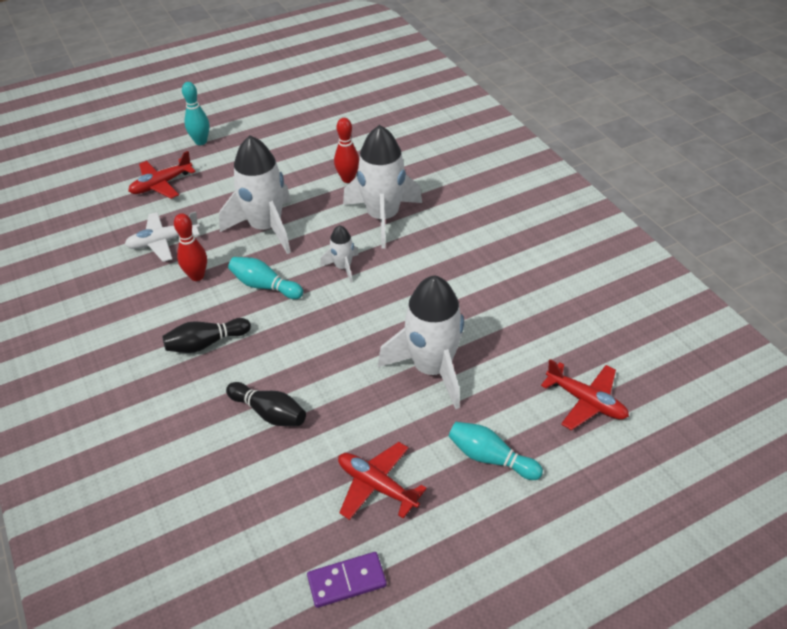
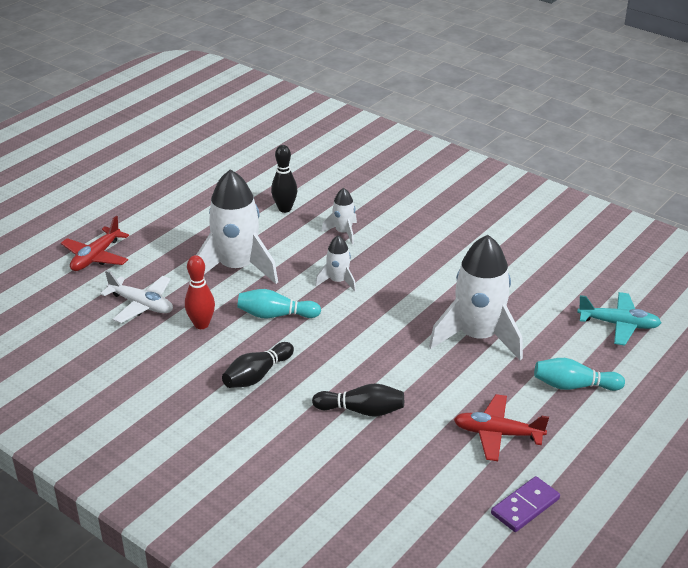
camera: 25 degrees left, 10 degrees down
(163, 241) = (141, 305): white plane -> white plane turned 105 degrees counterclockwise
(201, 141) = (106, 210): turquoise bowling pin -> none
(348, 179) = (285, 209): red bowling pin -> black bowling pin
(383, 217) = (343, 232): white rocket -> white rocket, size x0.48
(586, 401) = (618, 324): red plane -> turquoise plane

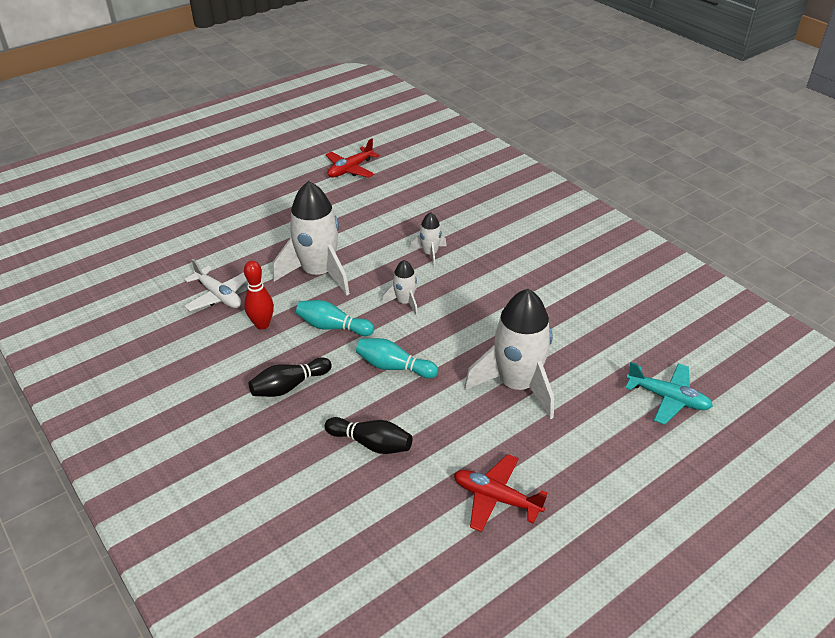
camera: 15 degrees right, 5 degrees up
(96, 257) = (202, 243): red plane -> red plane (350, 169)
(285, 209) = (386, 222): black bowling pin -> none
(525, 506) = (493, 590): purple domino -> none
(573, 386) = (596, 459): turquoise bowling pin -> turquoise bowling pin (394, 367)

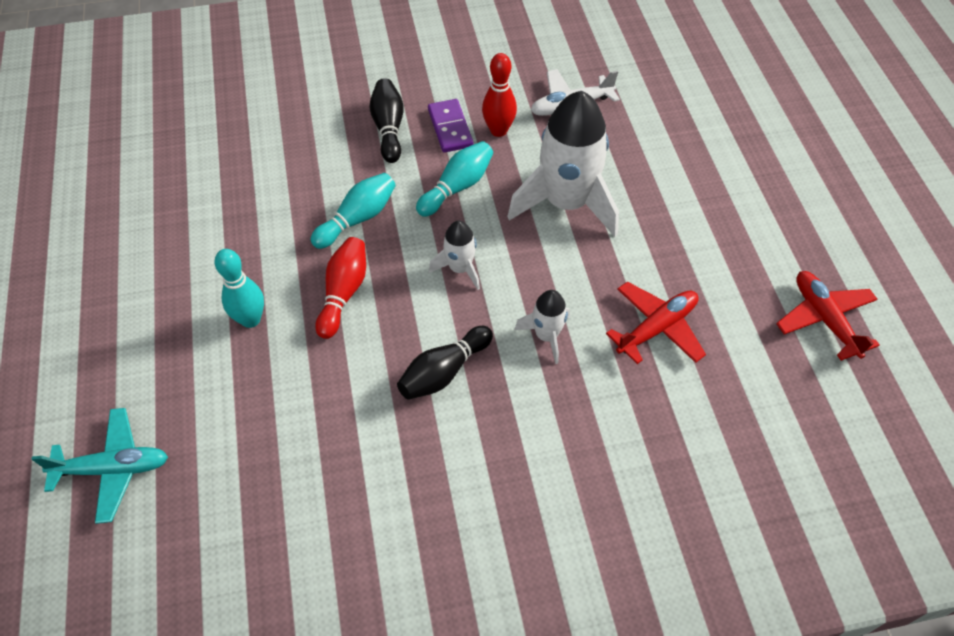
camera: 115 degrees right, 15 degrees up
(272, 351) = (450, 128): none -> purple domino
(371, 443) = (269, 166): black bowling pin -> black bowling pin (444, 372)
(462, 348) = (343, 293): none -> red bowling pin
(496, 498) = (133, 233): red plane -> red plane (656, 328)
(517, 385) = (250, 319): white rocket -> turquoise bowling pin
(668, 398) = (112, 469): turquoise plane -> turquoise plane turned 150 degrees counterclockwise

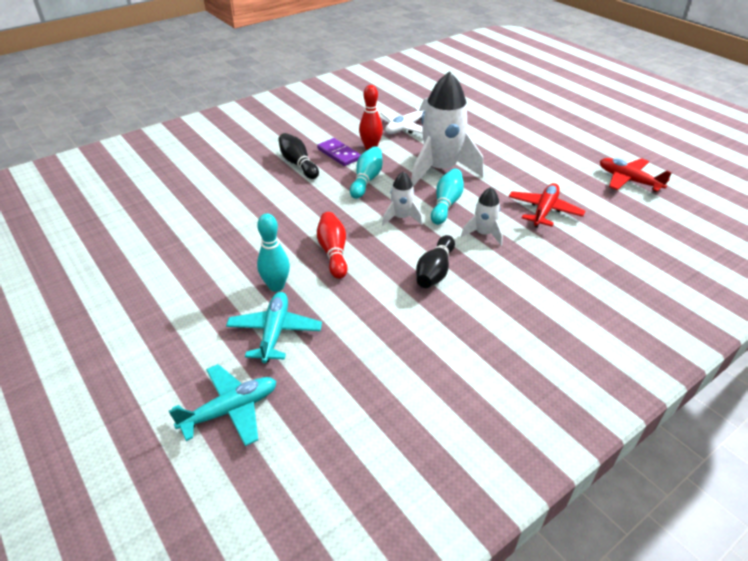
camera: 25 degrees left, 15 degrees down
(212, 385) = (274, 332): none -> turquoise plane
(357, 219) = (312, 212): turquoise bowling pin -> turquoise bowling pin (446, 204)

